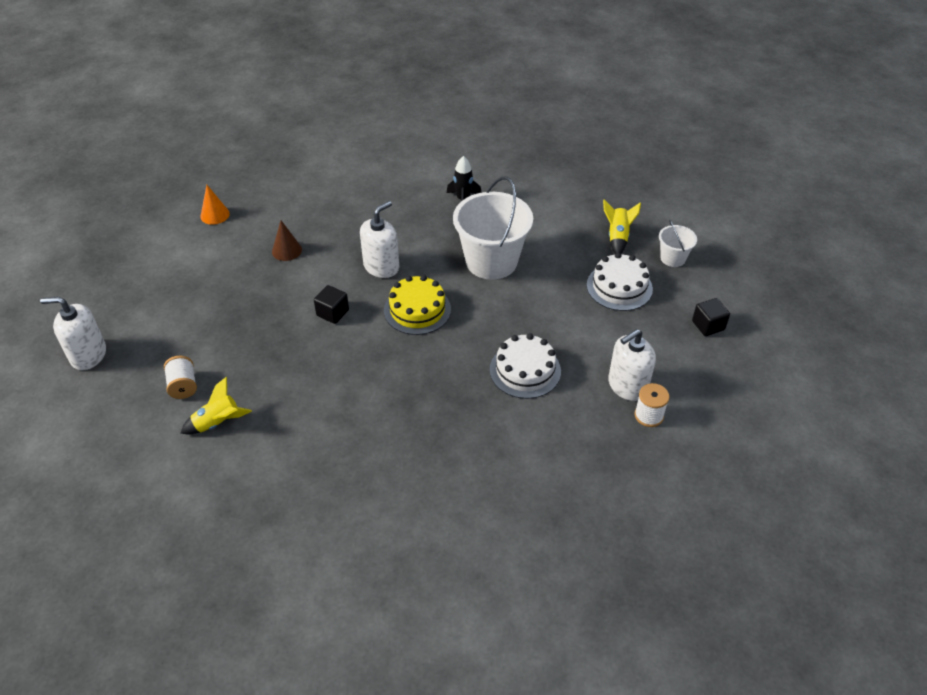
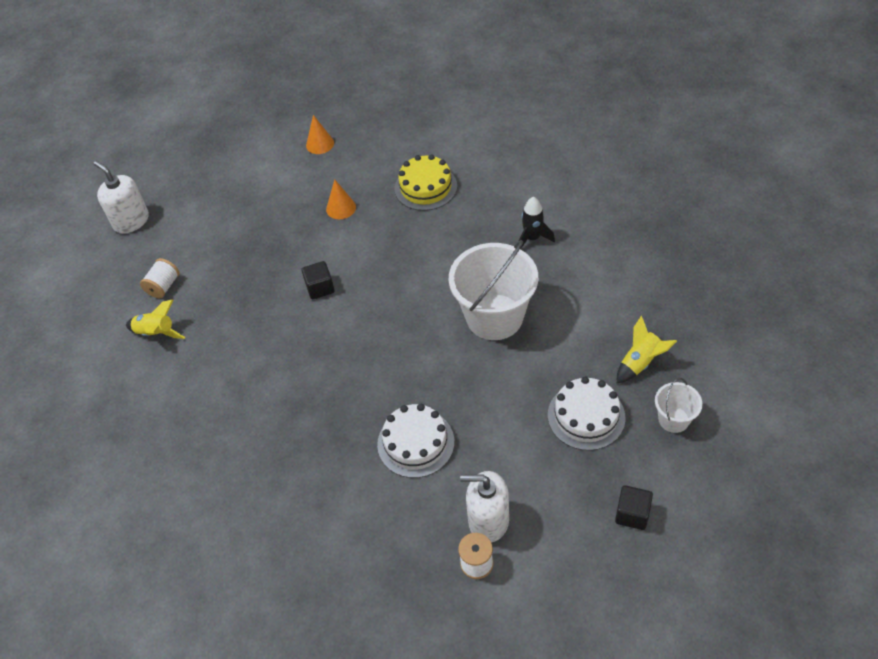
camera: 45 degrees right, 5 degrees up
(286, 250) = (341, 208): brown cone -> orange cone
(381, 266) = (398, 266): white soap dispenser -> none
(417, 310) = (386, 326): yellow cake -> yellow cake (425, 187)

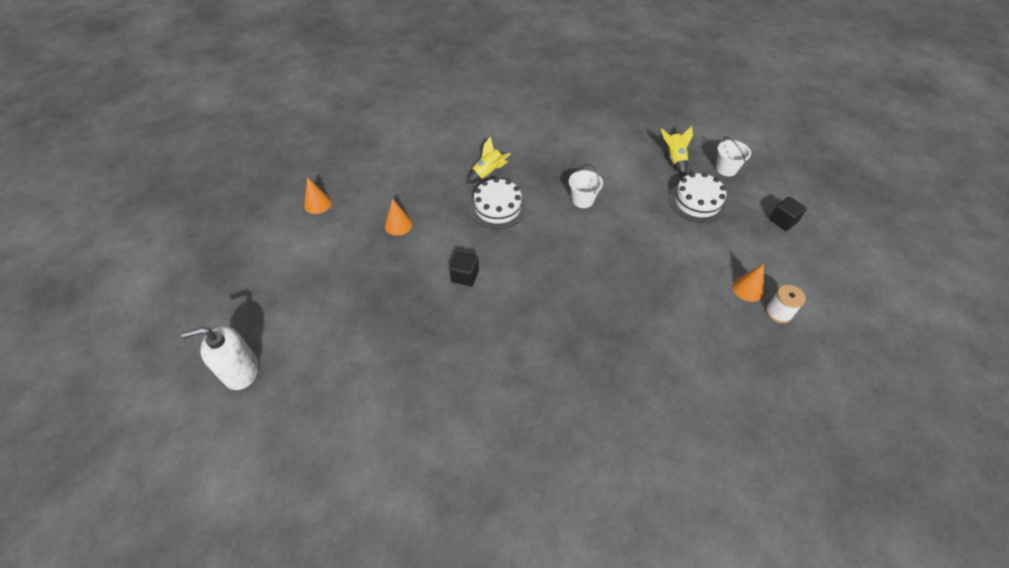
camera: 60 degrees left, 0 degrees up
(156, 333) = (400, 413): yellow rocket -> yellow rocket (488, 173)
(163, 286) = (350, 382): white spool -> none
(415, 443) = (657, 294): white cake -> white cake (497, 207)
(425, 187) = (432, 173): yellow cake -> none
(488, 520) = (748, 289): white soap dispenser -> orange cone
(494, 317) = (582, 200): white bucket -> white bucket, size x0.49
(532, 238) = (534, 150): black rocket -> none

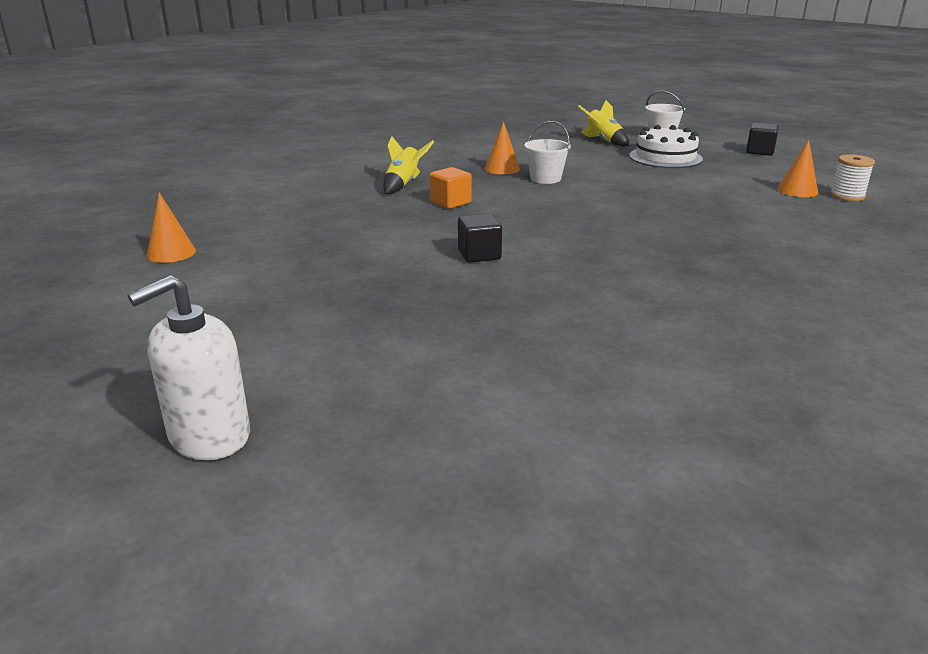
camera: 30 degrees left, 25 degrees down
(398, 225) = (328, 241): orange cone -> orange cone (502, 169)
(497, 207) = (450, 202): white cake -> orange cube

